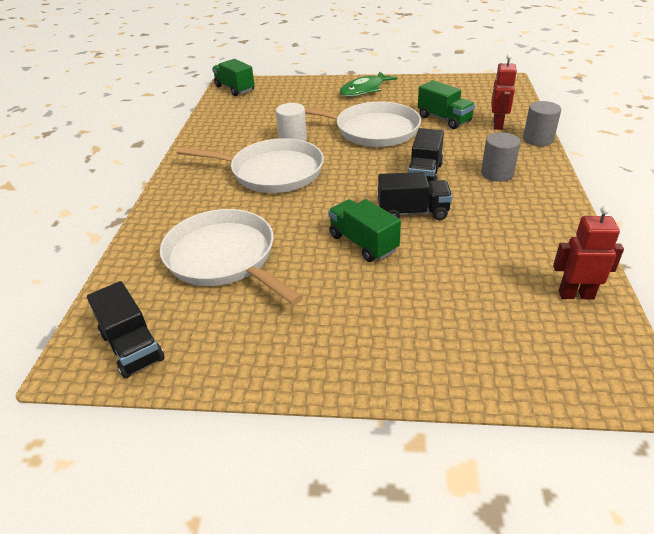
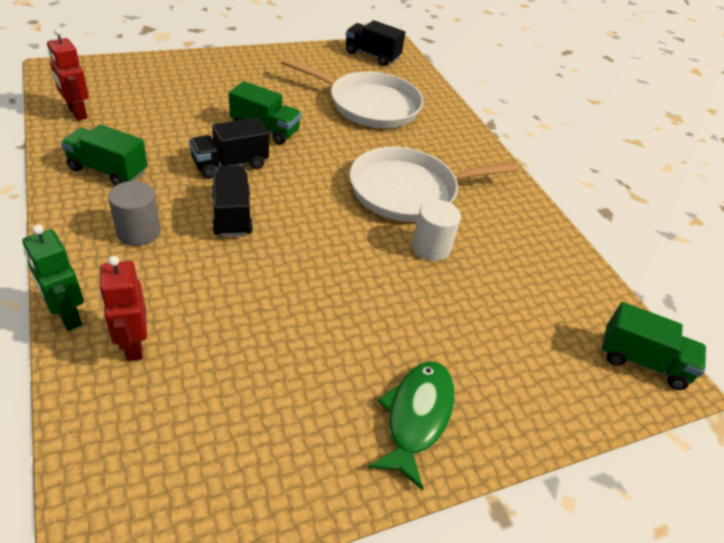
camera: 145 degrees right, 5 degrees up
(372, 130) = (335, 288): white pan -> none
(444, 119) = (231, 343): green truck -> green truck (108, 170)
(538, 139) = (68, 316): grey cylinder -> green robot
(576, 294) = (77, 113): red robot -> red robot turned 75 degrees clockwise

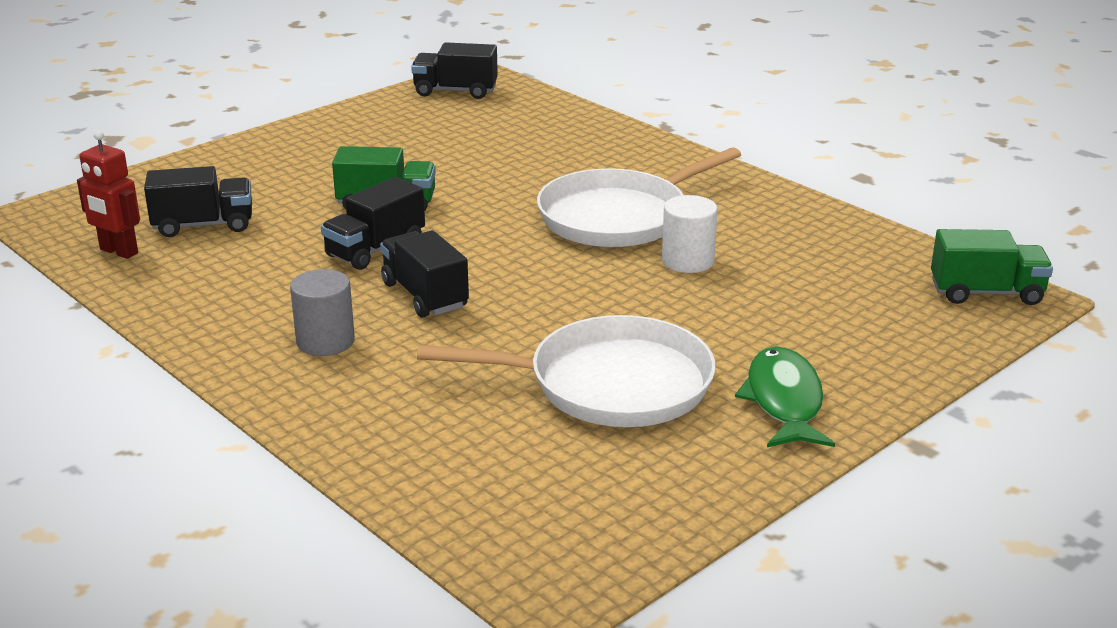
camera: 15 degrees left, 15 degrees down
(68, 316) = (319, 435): green robot -> none
(108, 170) = (224, 296): green truck -> none
(133, 345) = (422, 436): red robot -> none
(142, 110) = (203, 225): none -> black truck
(369, 105) = (498, 145): white pan -> white pan (610, 384)

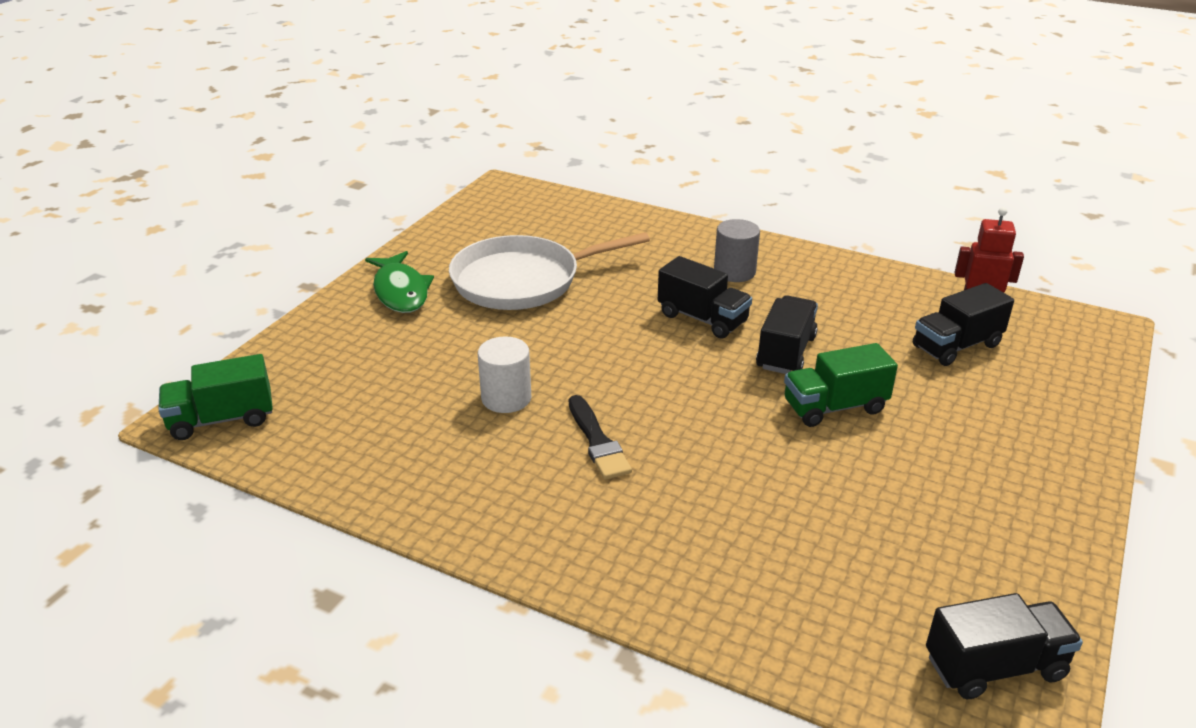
camera: 160 degrees right, 5 degrees up
(618, 217) = (597, 441): white pan -> black brush

